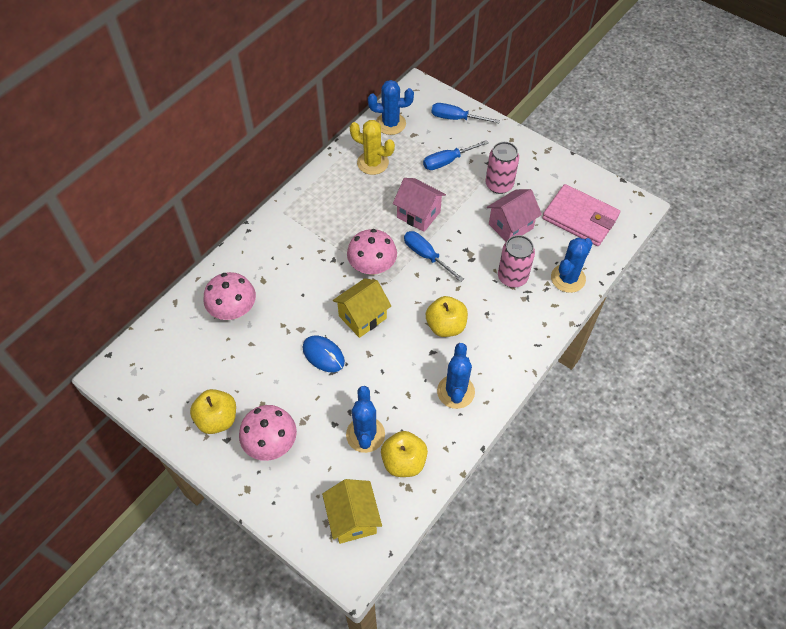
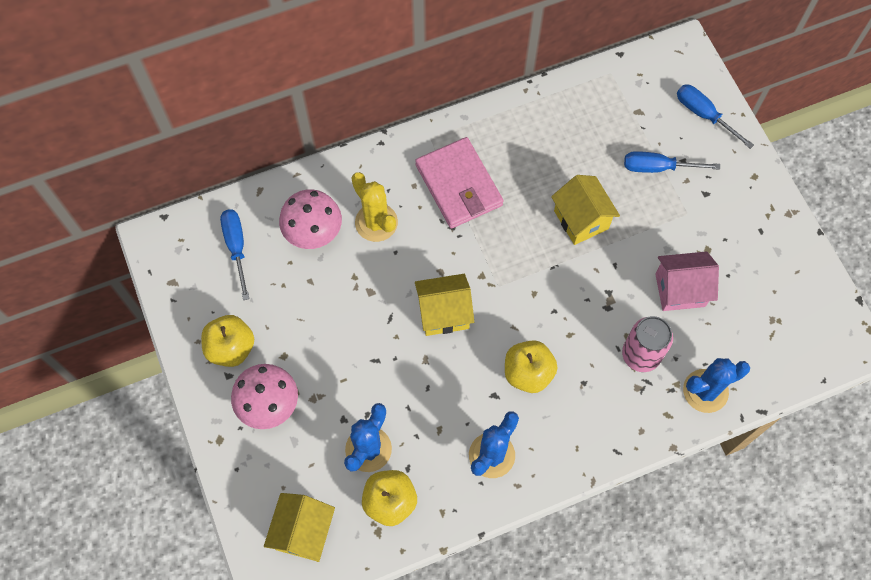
camera: 30 degrees right, 10 degrees up
(323, 355) = (377, 335): blue mouse -> none
(372, 163) = (568, 126): yellow cactus -> yellow cactus (376, 222)
(372, 267) = (490, 258): pink mushroom -> none
(390, 124) = (620, 84): blue cactus -> none
(418, 214) = (581, 220): pink house -> yellow house
(426, 256) = (558, 276): blue screwdriver -> blue screwdriver (236, 247)
(499, 185) = (700, 229): pink can -> none
(580, 218) = (771, 322): pink wallet -> pink wallet (459, 185)

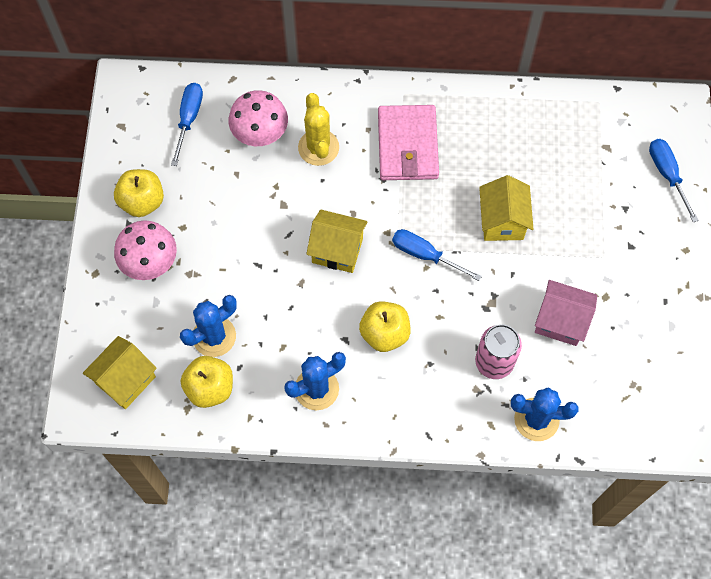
camera: 25 degrees right, 0 degrees up
(657, 167) = (598, 204): blue screwdriver -> blue screwdriver (425, 255)

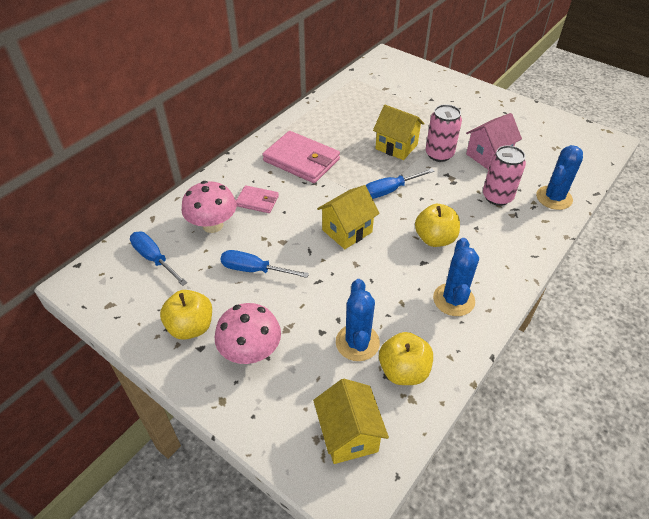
camera: 55 degrees left, 20 degrees down
(318, 147) = (257, 201): yellow cactus -> pink wallet
(523, 270) = (439, 154): none -> pink can
(667, 175) = (423, 77): blue screwdriver -> blue screwdriver (254, 270)

